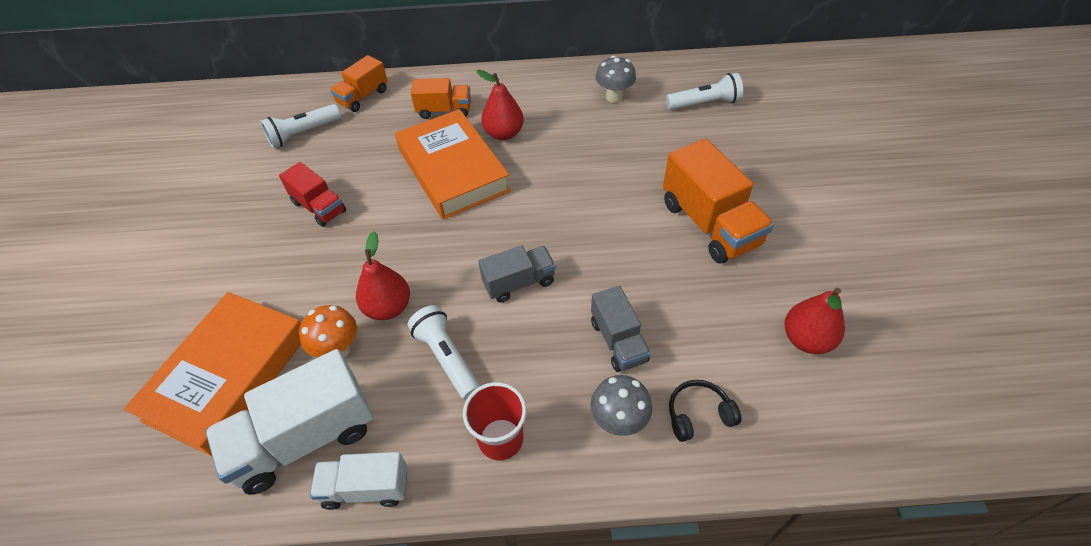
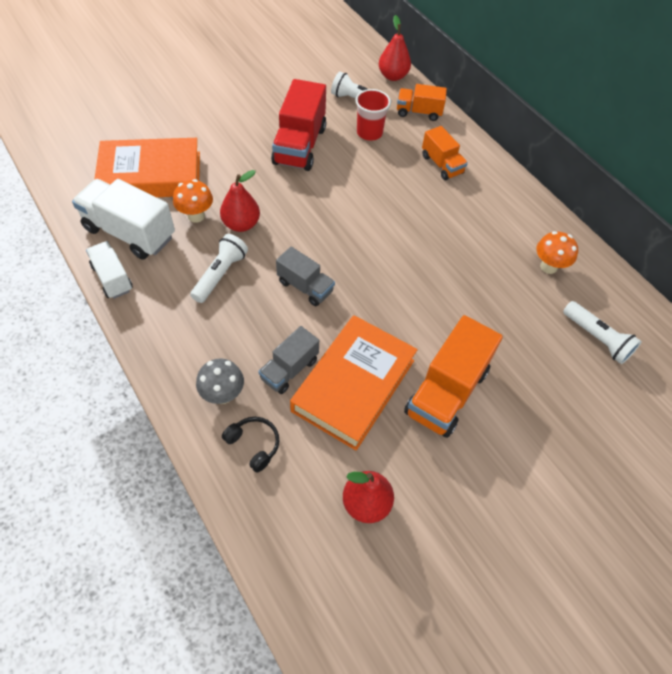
camera: 55 degrees right, 5 degrees up
(319, 207) = (300, 145): red truck -> red truck, size x1.69
(453, 170) = (384, 199): orange book -> orange book (354, 385)
(500, 439) = (176, 331): red cup -> red cup (369, 133)
(504, 134) = (445, 212): red pear -> red pear (393, 76)
(614, 97) = (548, 267): grey mushroom -> orange mushroom

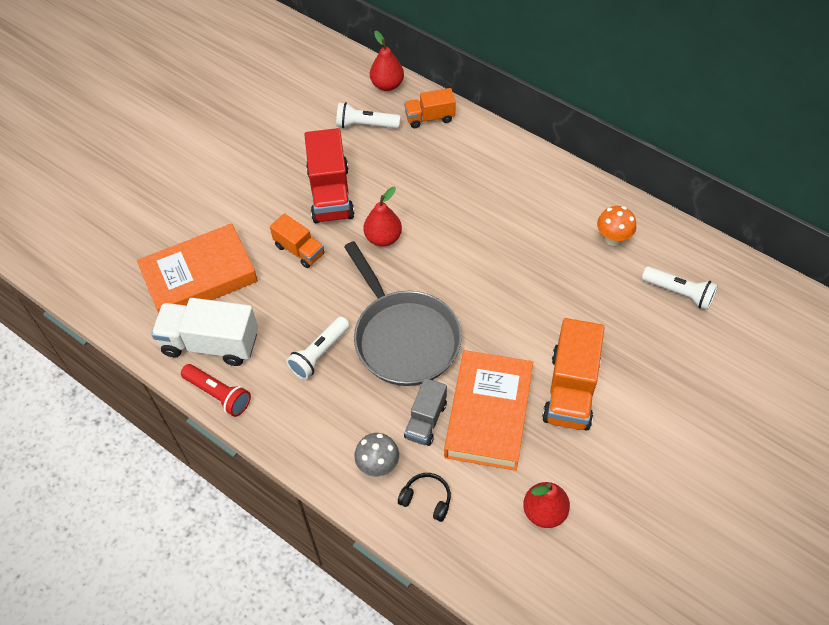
camera: 15 degrees left, 0 degrees up
(112, 278) = (218, 394): white truck -> red flashlight
(196, 216) = (266, 303): orange mushroom -> none
(220, 274) = (319, 354): white flashlight -> white flashlight turned 150 degrees counterclockwise
(241, 224) = (314, 296): red pear -> red pear (383, 238)
(305, 287) = (403, 337): grey truck -> grey pan
(369, 133) = (392, 156): red cup -> none
(442, 164) = (475, 167): orange truck -> orange truck (299, 250)

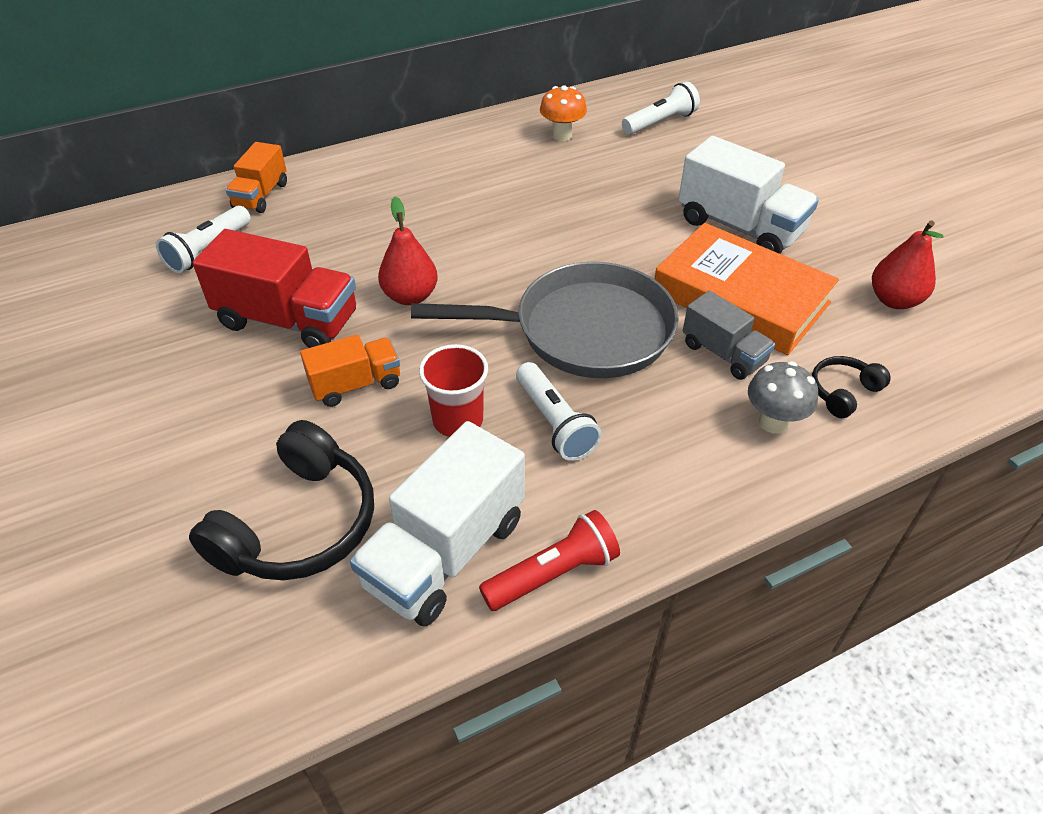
camera: 65 degrees left, 10 degrees down
(199, 276) = (299, 524): orange book -> black headphones
(298, 308) = (458, 420): none -> red cup
(387, 85) = (166, 211): red pear -> none
(571, 390) = (739, 227): orange truck -> white truck

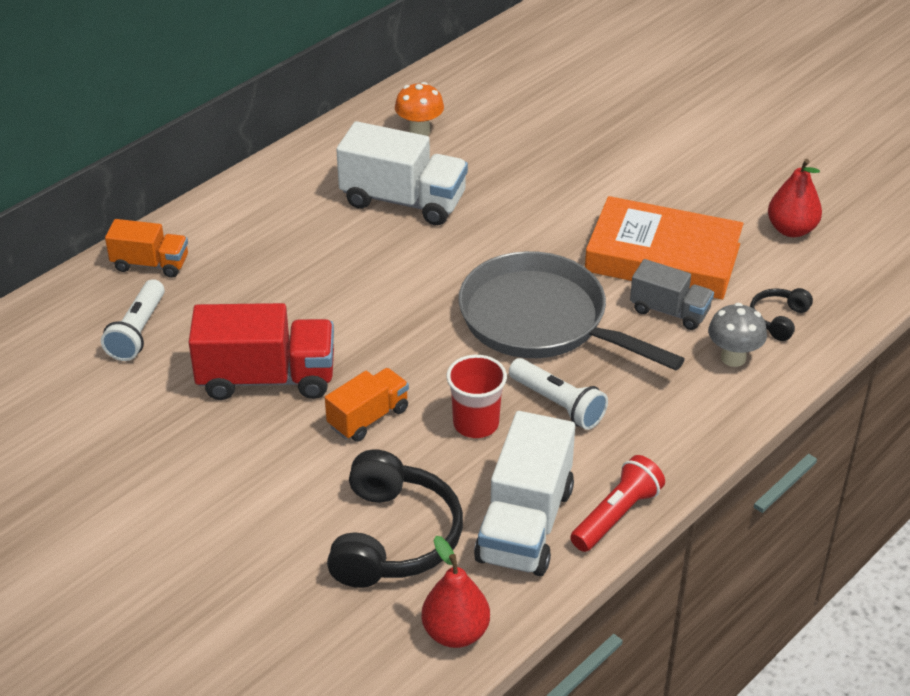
camera: 20 degrees left, 5 degrees down
(261, 196) = (150, 264): orange truck -> orange truck turned 75 degrees counterclockwise
(410, 296) = (367, 328): red pear -> red pear (455, 632)
(583, 330) = (541, 321): grey pan -> grey pan turned 120 degrees counterclockwise
(660, 122) = (510, 96): white flashlight -> none
(739, 227) = (633, 191): white truck -> white truck (403, 201)

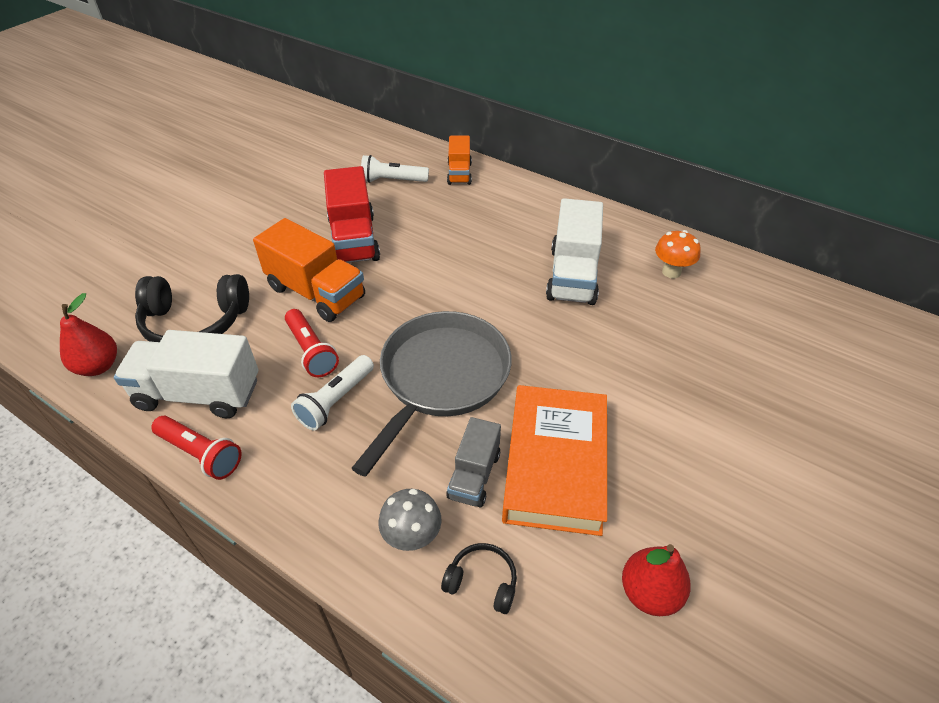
camera: 80 degrees right, 5 degrees up
(368, 417) = (316, 292): orange truck -> orange truck, size x1.69
(476, 423) = (311, 351): red cup -> red flashlight

